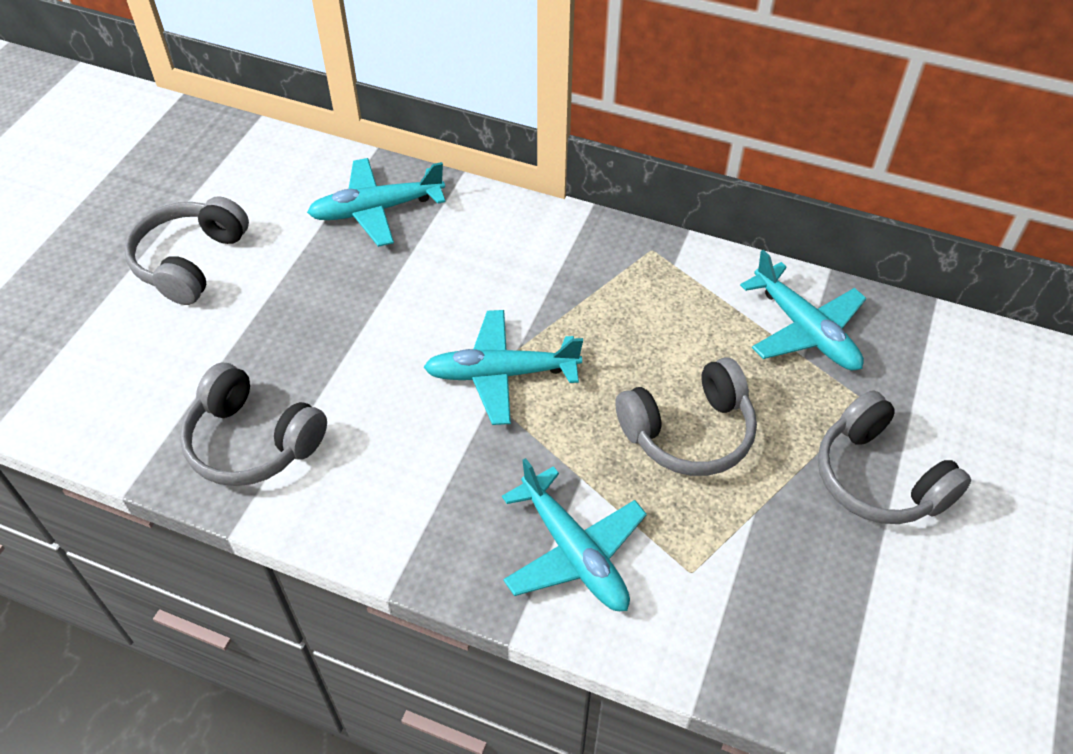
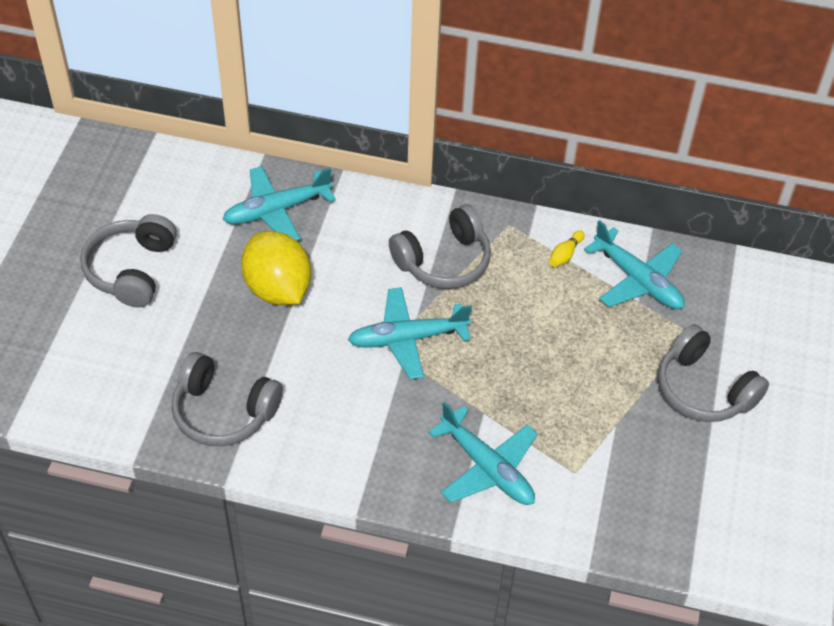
camera: 10 degrees left, 0 degrees up
(356, 299) = (278, 289): none -> yellow lemon
(689, 432) = (559, 369): grey headphones -> grey headphones (444, 261)
(716, 291) = (565, 254): none -> yellow bowling pin

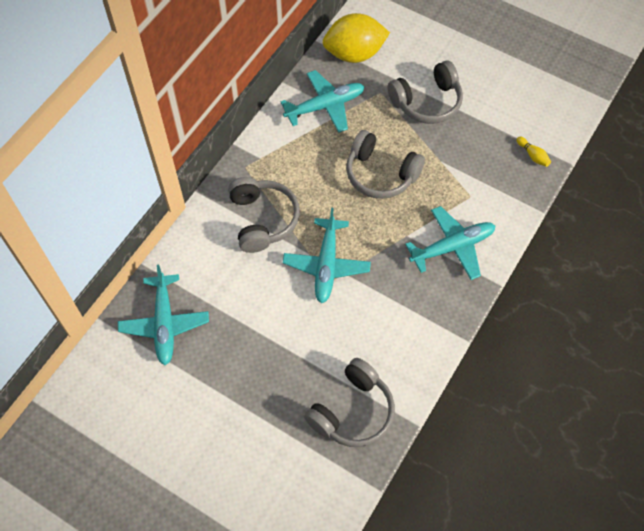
camera: 70 degrees left, 10 degrees up
(131, 270) = (184, 453): grey headphones -> grey headphones (380, 174)
(278, 289) = (246, 343): yellow lemon -> yellow lemon (354, 54)
(565, 254) = (286, 141): yellow bowling pin -> yellow bowling pin (533, 155)

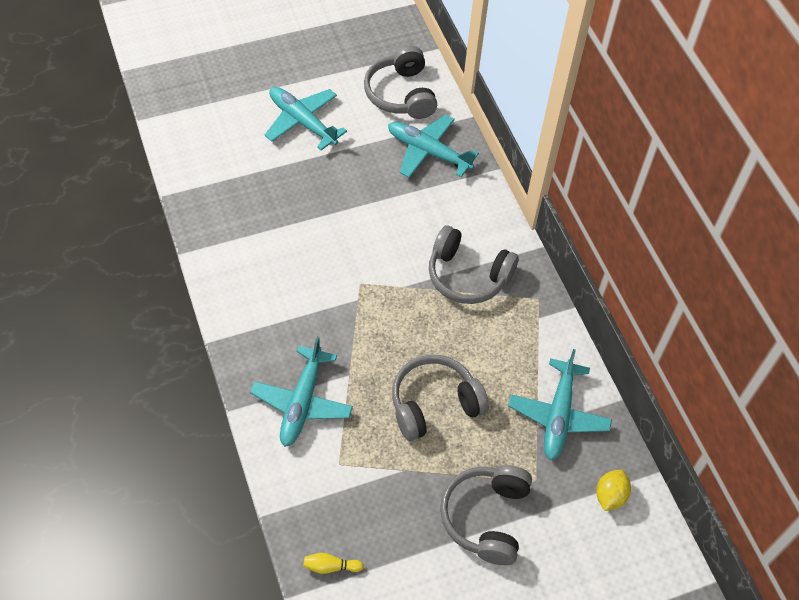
camera: 125 degrees right, 5 degrees down
(326, 264) = (378, 292): turquoise plane -> turquoise plane (302, 122)
(352, 411) = (236, 220): grey headphones -> grey headphones (401, 94)
(354, 54) = (610, 496): yellow lemon -> yellow lemon, size x0.51

